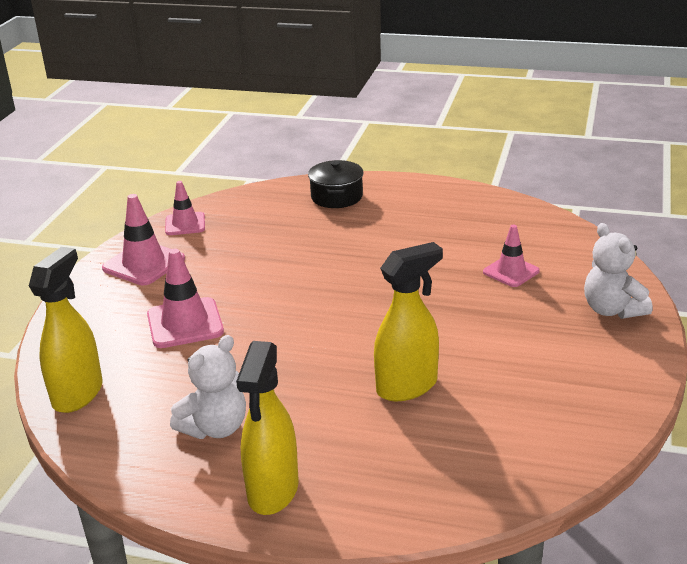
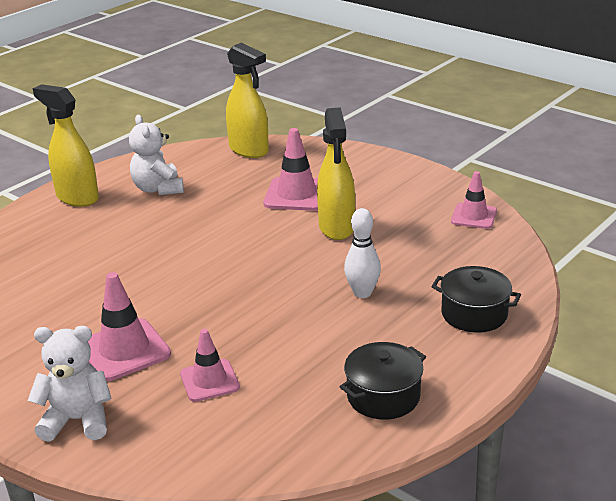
camera: 115 degrees right, 0 degrees up
(144, 264) = (410, 189): pink traffic cone -> pink traffic cone (124, 350)
(343, 243) = (362, 293): none -> white bowling pin
(407, 386) = (111, 268): yellow spray bottle -> yellow spray bottle (336, 228)
(459, 206) = (383, 396): none -> black pot

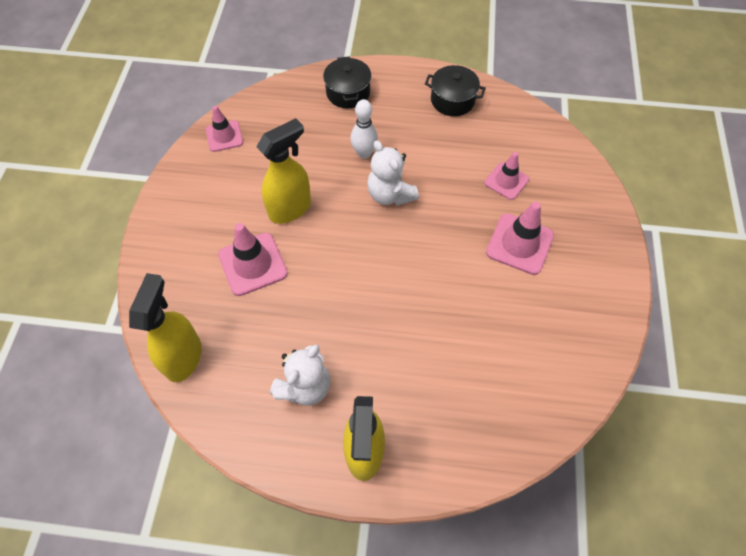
camera: 125 degrees left, 30 degrees up
(77, 420) = (590, 222): white teddy bear -> white teddy bear (390, 194)

